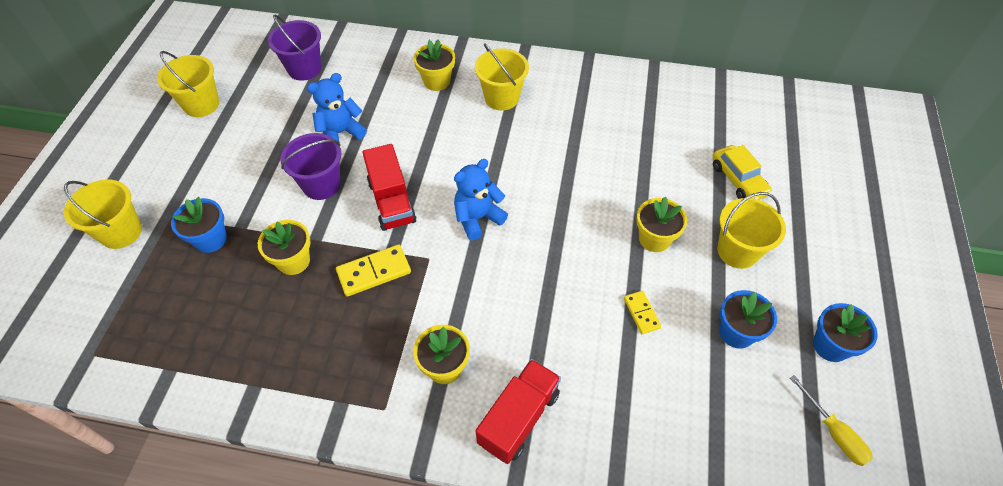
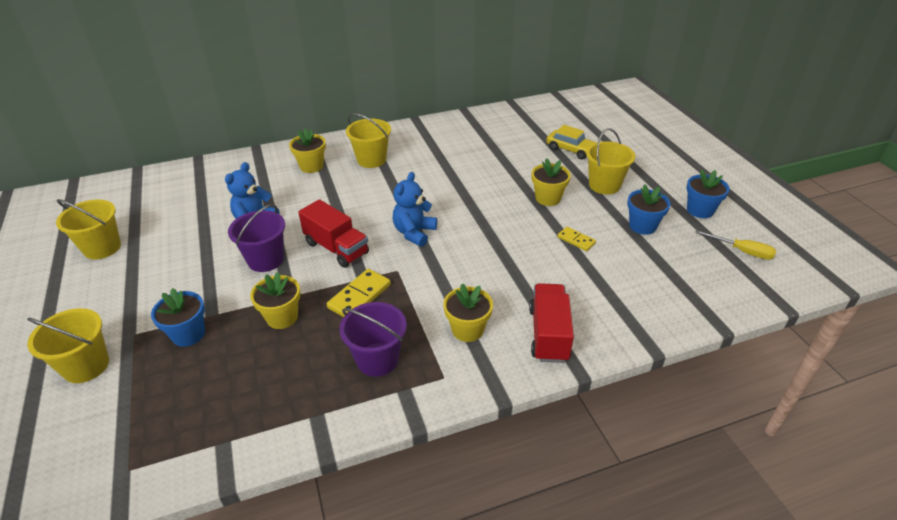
camera: 30 degrees left, 15 degrees down
(304, 69) = (187, 194): purple bucket -> purple bucket (377, 359)

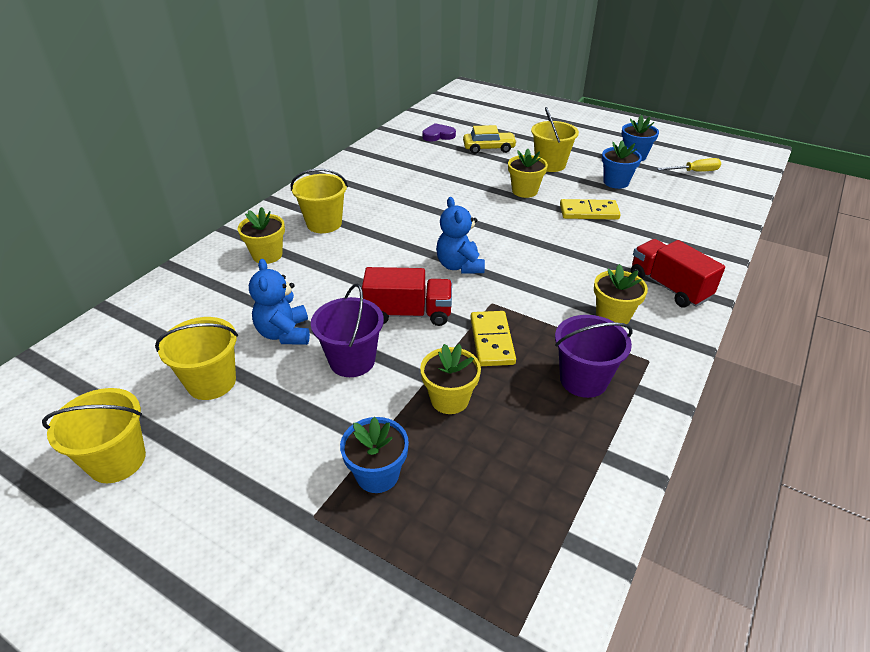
camera: 40 degrees left, 0 degrees up
(86, 366) = (304, 586): yellow bucket -> yellow bucket (211, 382)
(545, 123) = (438, 135): none -> purple heart
(576, 240) = (589, 212): yellow domino -> yellow domino, size x1.63

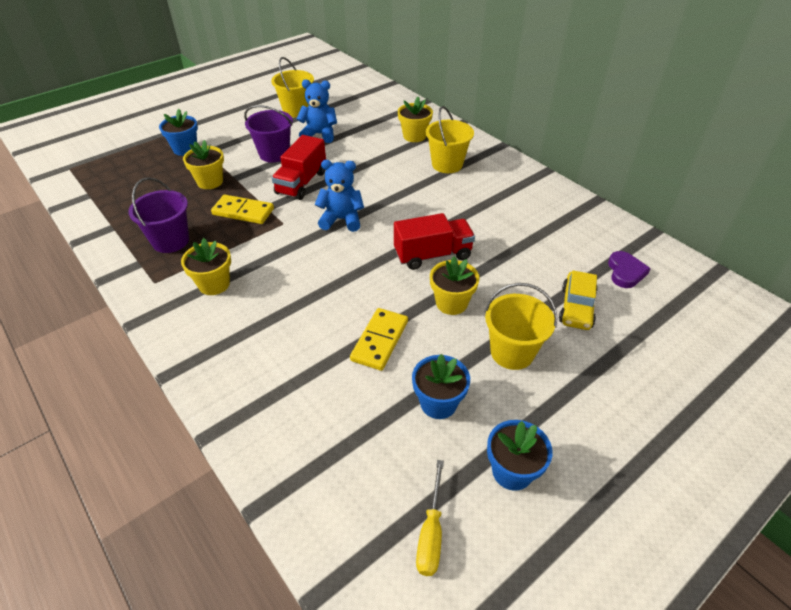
camera: 110 degrees right, 5 degrees up
(117, 460) = (264, 87): yellow bucket -> none
(668, 287) = (217, 342): red truck -> red truck (432, 255)

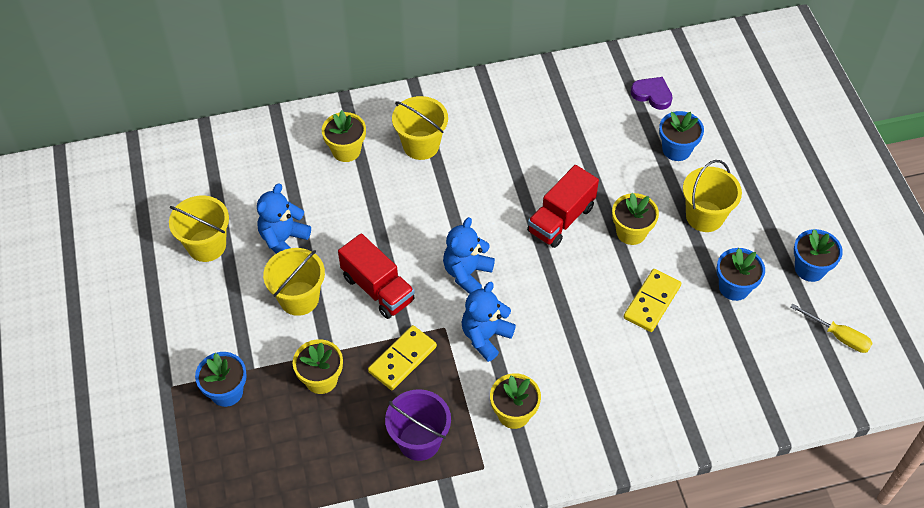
camera: 65 degrees left, 10 degrees up
(274, 154) = (299, 298): purple bucket -> yellow bucket
(285, 247) = (485, 336): none -> blue teddy bear
(379, 341) = (651, 302): yellow domino -> yellow domino turned 75 degrees clockwise
(432, 255) = (561, 219): red truck -> red truck turned 150 degrees counterclockwise
(576, 307) = (676, 149): yellow car -> blue flower pot

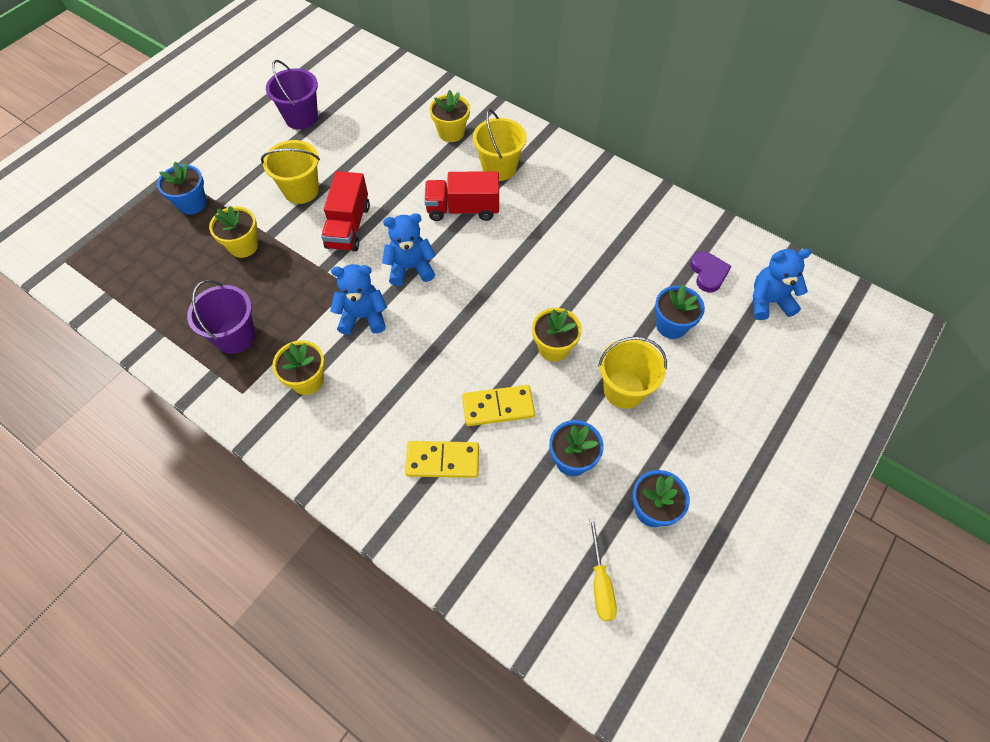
camera: 50 degrees right, 5 degrees up
(206, 245) = (301, 118): yellow bucket -> purple bucket
(283, 240) = (342, 151): blue teddy bear -> blue teddy bear (768, 301)
(402, 359) = (299, 280): yellow domino -> yellow domino (442, 460)
(561, 219) = (519, 293): red truck -> red truck (463, 209)

